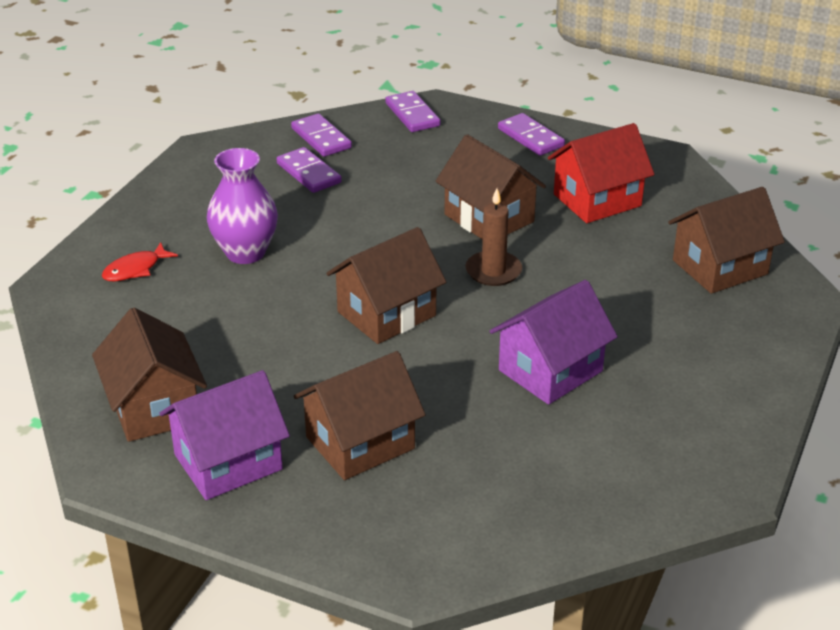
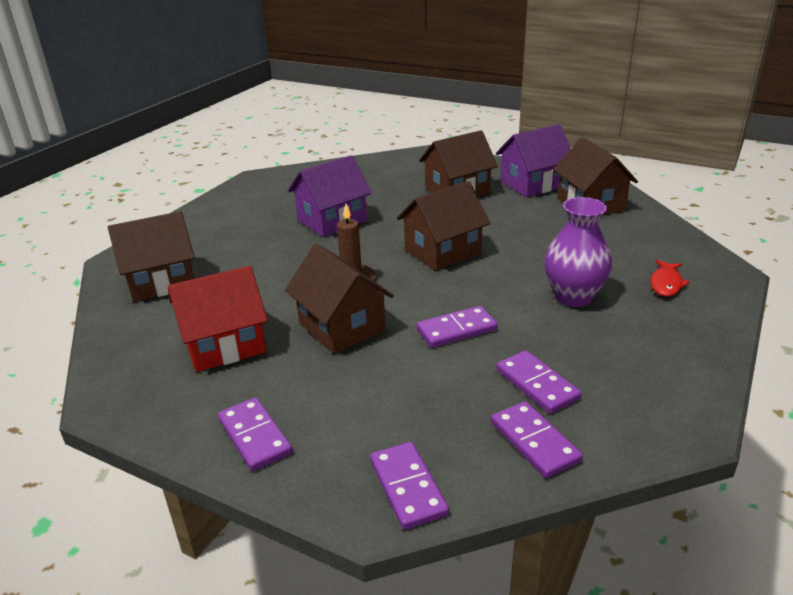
camera: 175 degrees left, 5 degrees down
(135, 269) = (666, 284): red fish -> red fish turned 150 degrees clockwise
(374, 217) = (456, 330): none -> purple domino

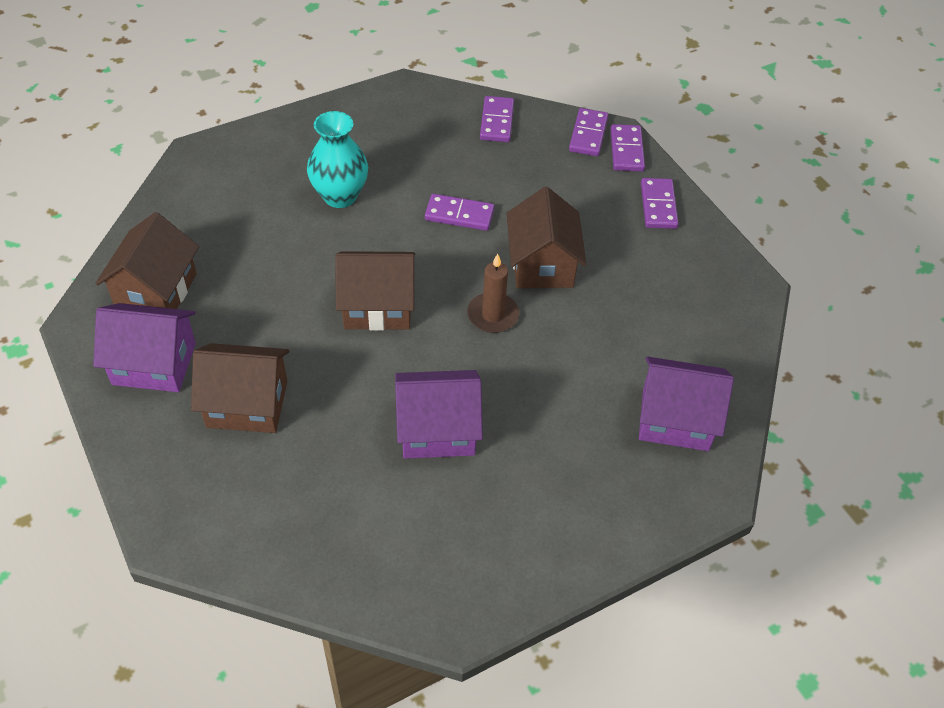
camera: 150 degrees left, 20 degrees up
(161, 282) = (675, 419): brown house -> purple house
(224, 345) = (646, 296): red house -> none
(537, 384) = (455, 149): purple domino -> purple domino (627, 150)
(573, 297) = (340, 196): purple vase -> turquoise vase
(666, 284) = (257, 169): red fish -> none

